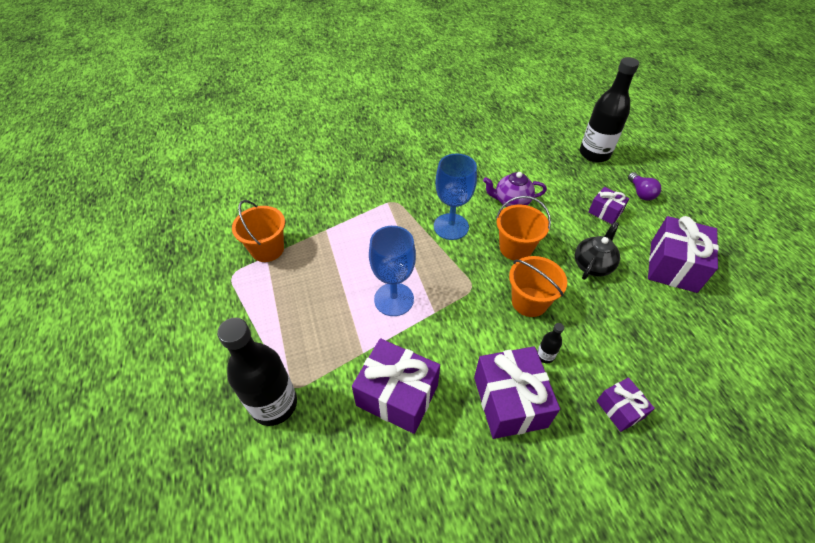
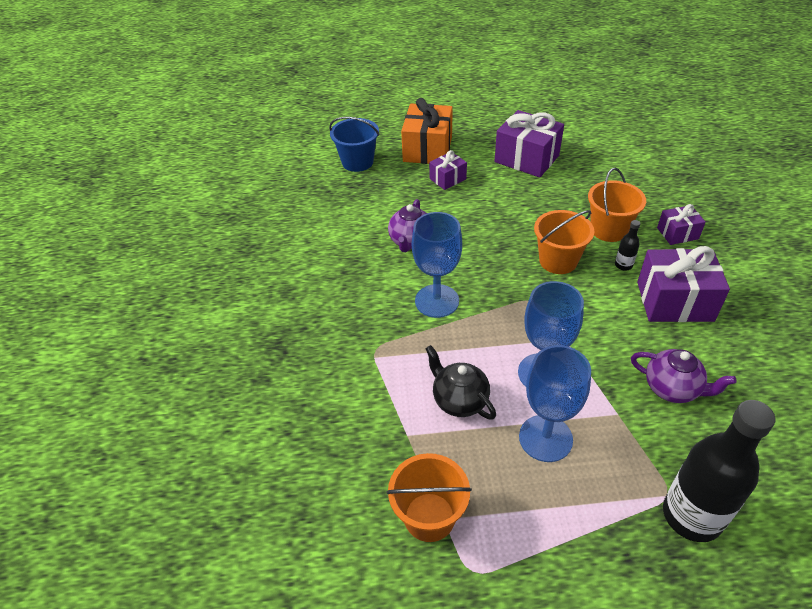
camera: 75 degrees left, 5 degrees down
(333, 305) = (545, 438): none -> blue goblet
(397, 395) = (672, 388): purple gift -> purple teapot
(515, 248) = (483, 254): orange bucket -> orange bucket (609, 229)
(592, 265) = (517, 206): black teapot -> black teapot (459, 400)
(594, 154) = (357, 162): black bottle -> blue bucket
(640, 193) = (427, 149): purple light bulb -> orange gift

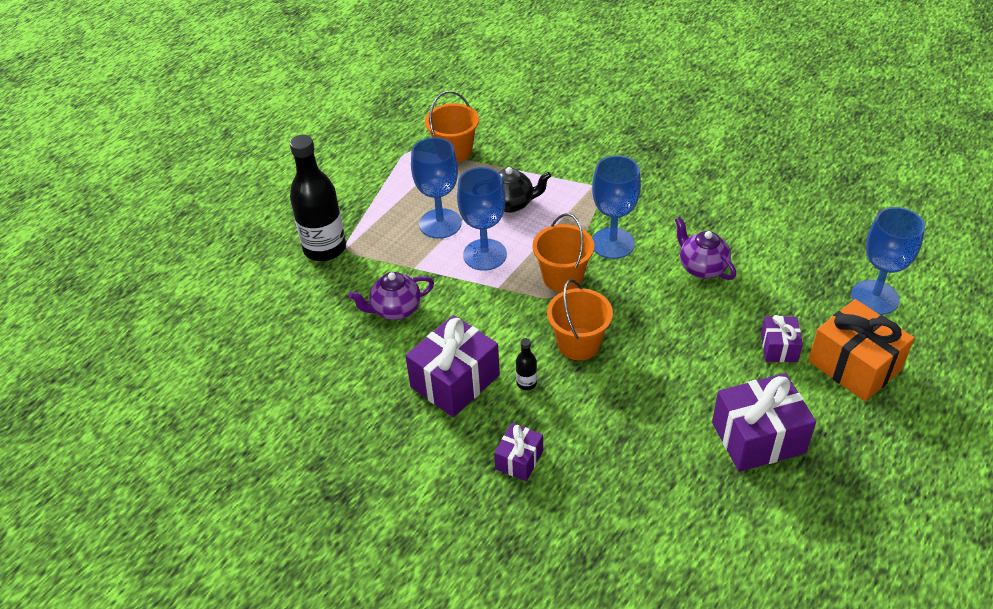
camera: 130 degrees right, 0 degrees up
(357, 162) = (875, 297): blue bucket -> blue goblet
(609, 229) = (579, 411): orange bucket -> orange bucket (562, 277)

